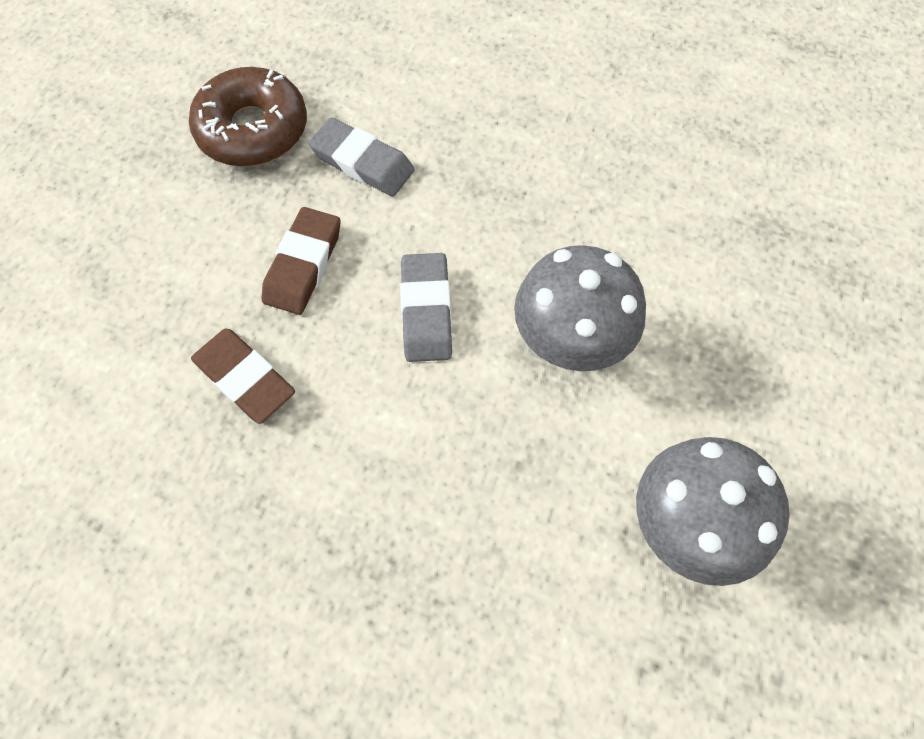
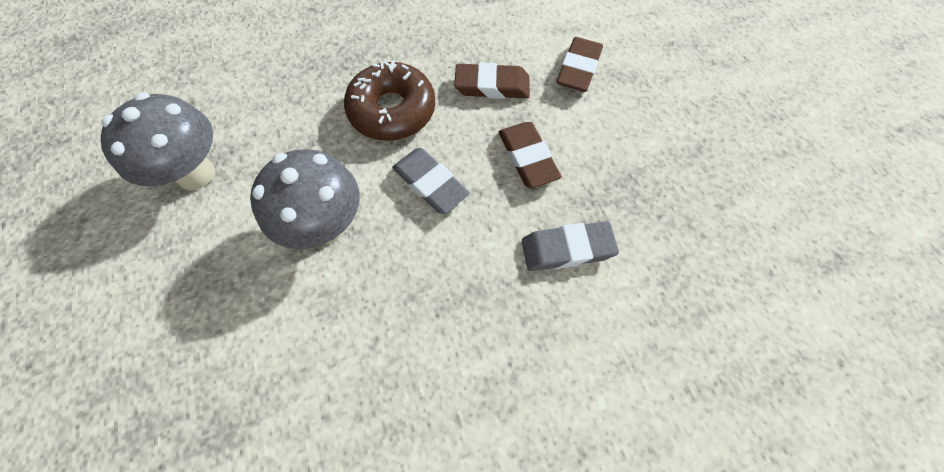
camera: 140 degrees right, 0 degrees up
(129, 323) = (578, 69): none -> brown eraser
(253, 130) = (661, 216): brown donut -> brown donut (392, 110)

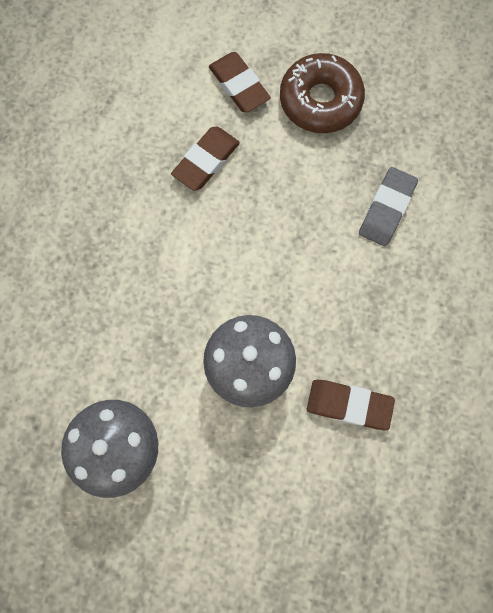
camera: 55 degrees left, 10 degrees up
(392, 110) = (173, 253): brown donut -> brown donut (320, 101)
(430, 183) = (266, 267): grey eraser -> none
(527, 157) = (294, 182): brown eraser -> brown eraser (349, 405)

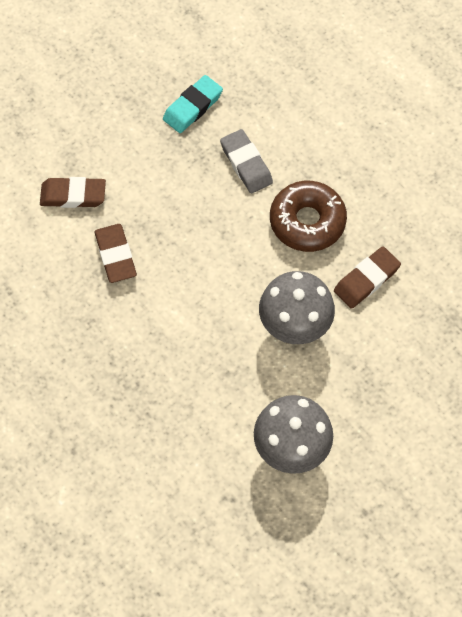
camera: 55 degrees left, 10 degrees down
(320, 101) = (130, 151): brown donut -> brown donut (307, 221)
(408, 122) = (193, 107): none -> turquoise eraser

